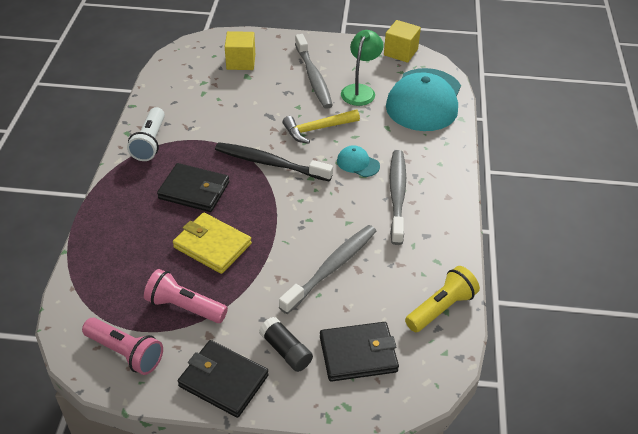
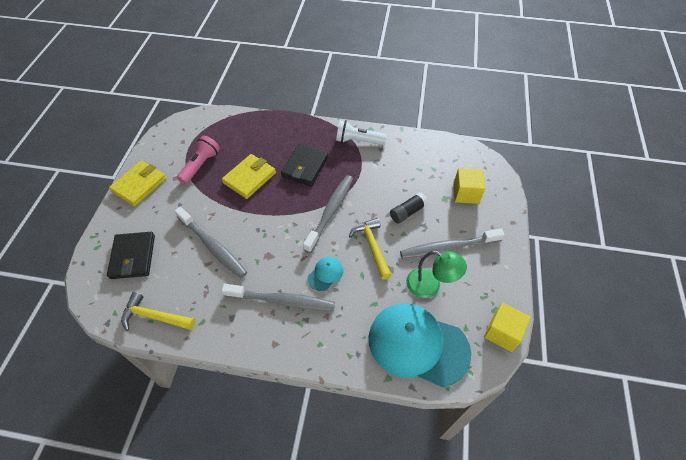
camera: 95 degrees right, 10 degrees up
(125, 352) = (175, 141): pink flashlight -> none
(223, 381) = (139, 185): black wallet -> yellow wallet
(270, 163) = (330, 212): black toothbrush -> grey toothbrush
(285, 351) = (150, 216): black glue stick -> black glue stick (407, 212)
(441, 308) = (154, 317): yellow flashlight -> yellow hammer

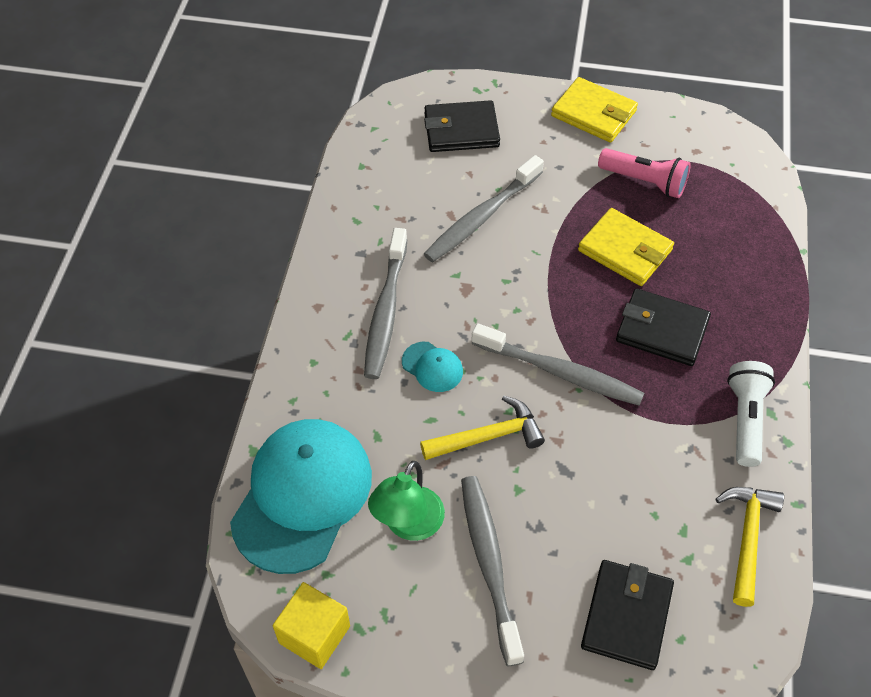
camera: 90 degrees right, 0 degrees up
(154, 317) = (366, 169): yellow hammer -> yellow hammer (747, 538)
(407, 212) = (569, 500): black glue stick -> none
(466, 193) = (626, 616): yellow cube -> black wallet

